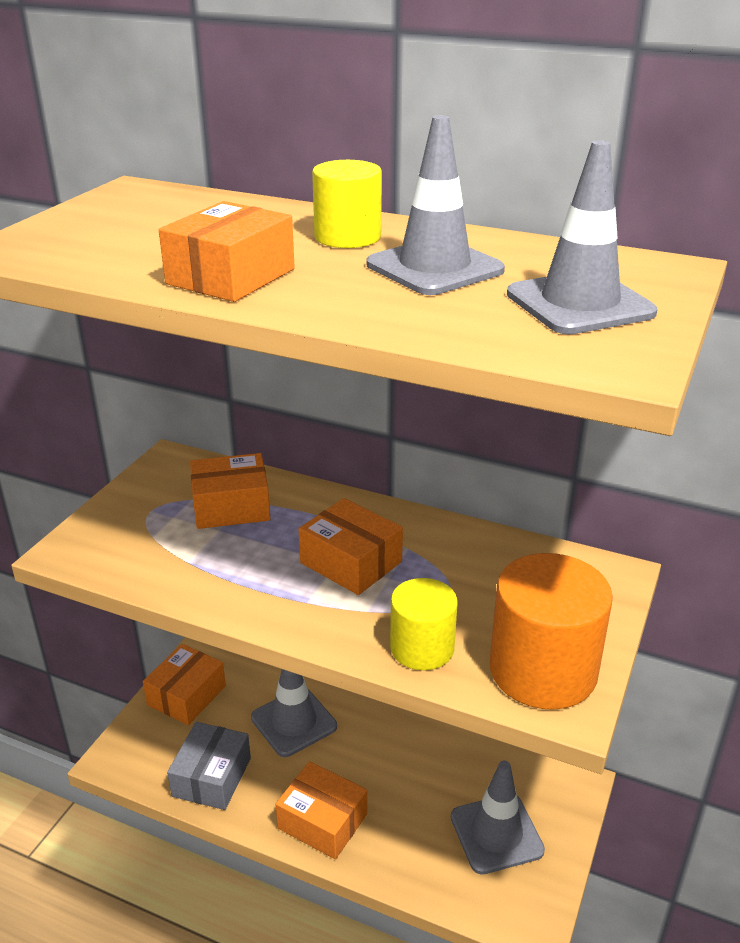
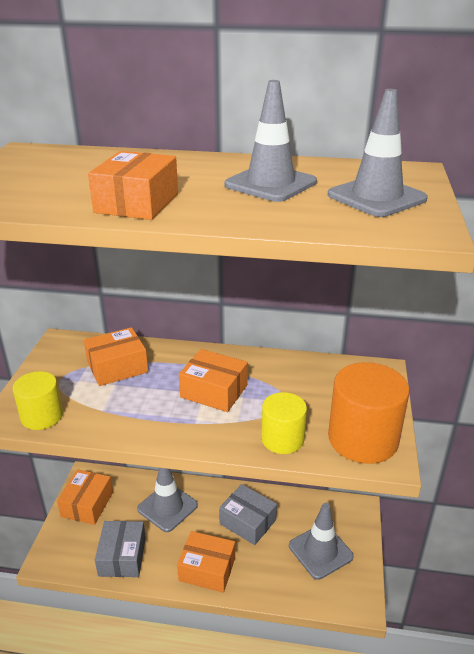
camera: 15 degrees left, 0 degrees up
(347, 237) = (199, 169): yellow cylinder -> yellow cylinder (42, 416)
(401, 767) = (248, 522): none -> grey box

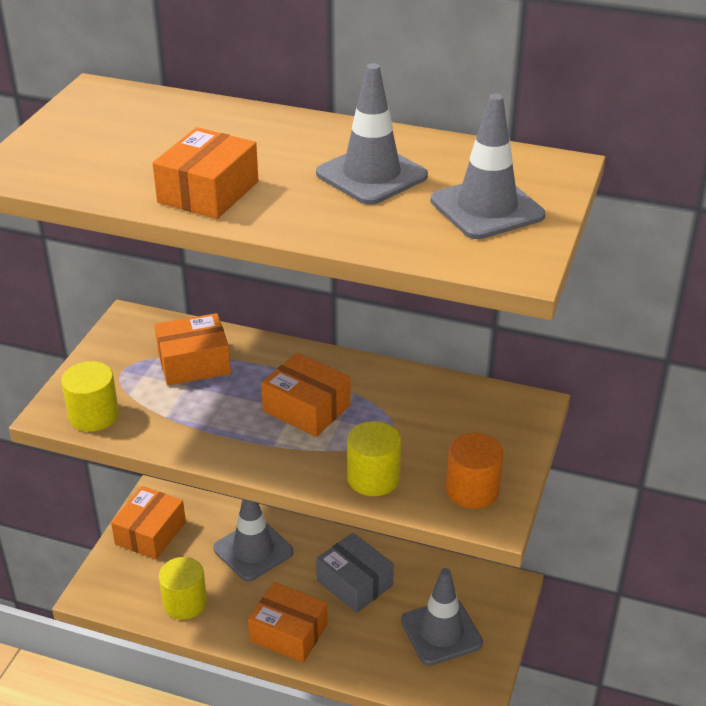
camera: 10 degrees right, 5 degrees up
(122, 556) = (185, 602): grey box -> yellow cylinder
(363, 439) = (472, 490): orange cylinder -> orange cylinder, size x0.62

